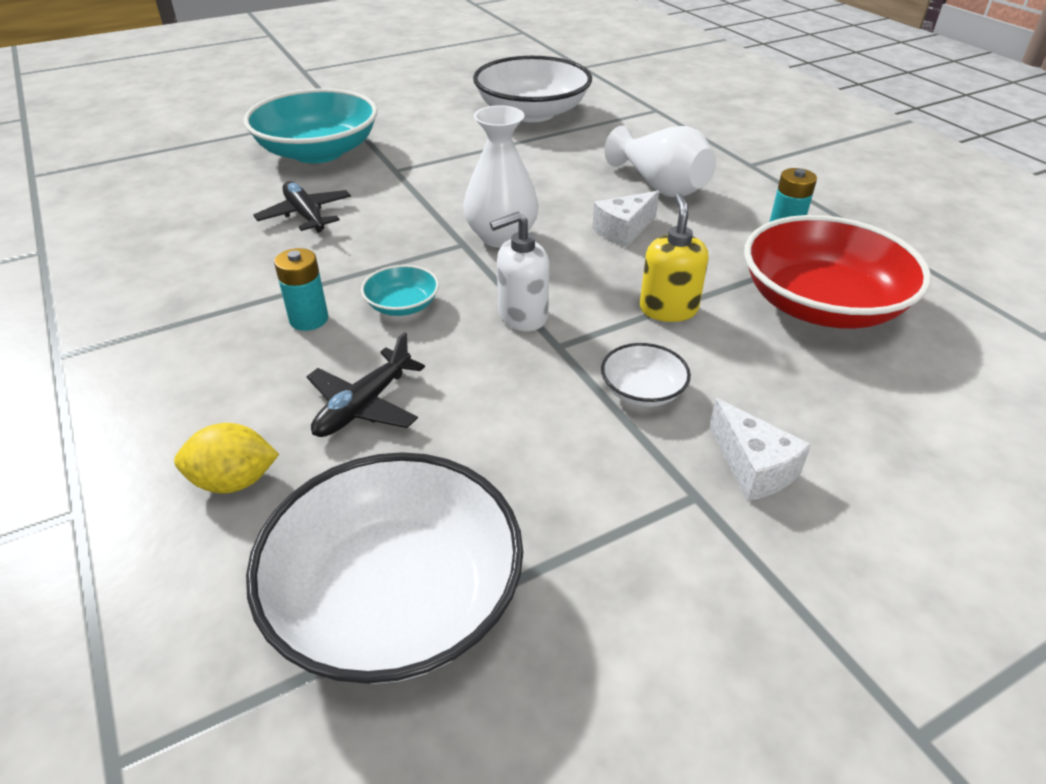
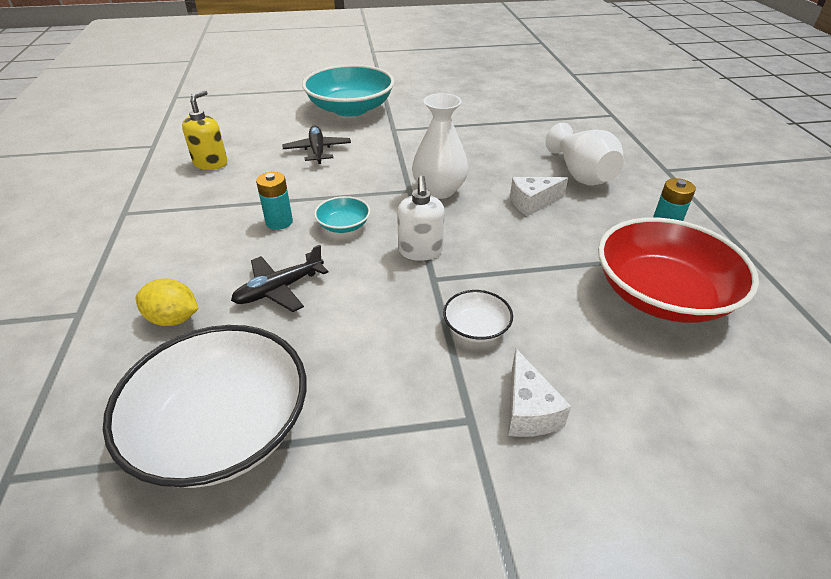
camera: 20 degrees right, 0 degrees up
(522, 316) = (420, 251): white soap dispenser -> white soap dispenser turned 90 degrees counterclockwise
(532, 112) = (514, 103): white bowl -> none
(668, 309) = (532, 270): yellow soap dispenser -> yellow soap dispenser (211, 163)

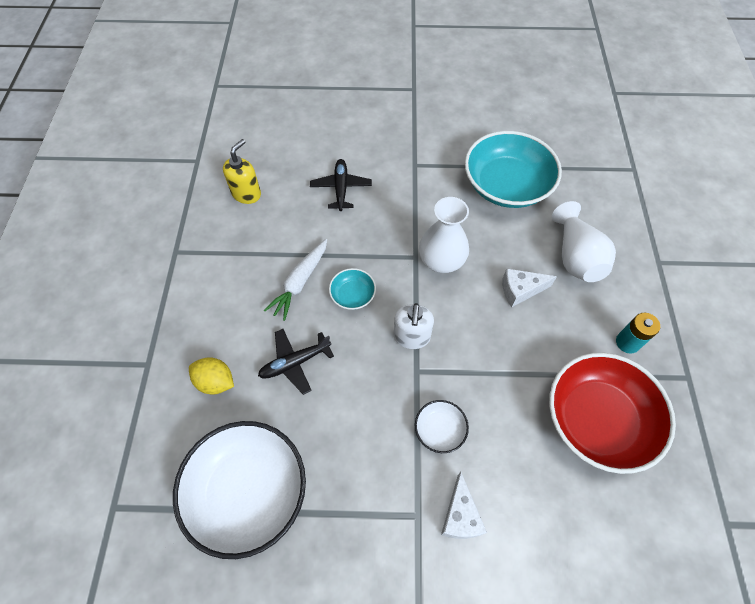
camera: 10 degrees right, 20 degrees up
(279, 222) = (300, 282): turquoise battery -> white carrot
(350, 109) = (378, 126): turquoise bowl -> turquoise bowl (506, 185)

